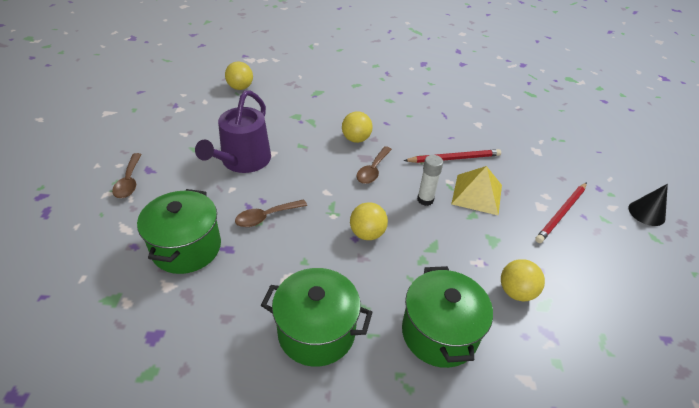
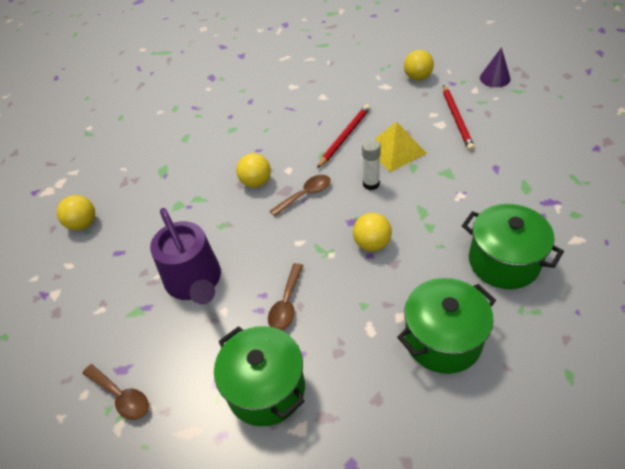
camera: 40 degrees left, 5 degrees up
(373, 170) = (305, 195): brown spoon -> brown spoon turned 105 degrees counterclockwise
(516, 292) = (503, 193): yellow ball -> yellow ball (417, 77)
(646, 213) = (495, 78): black cone -> purple cone

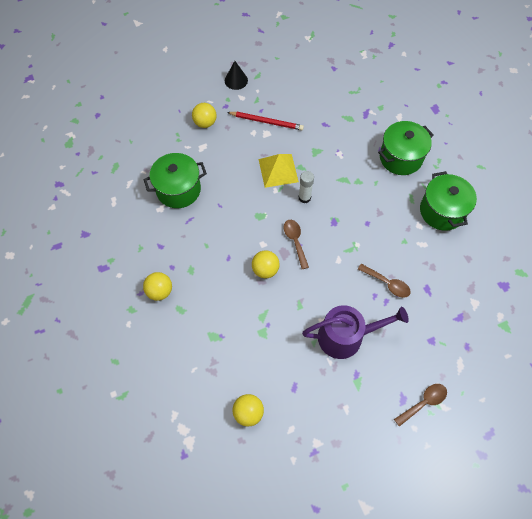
camera: 75 degrees left, 15 degrees up
(266, 389) = (444, 313): green pot -> green pot (178, 190)
(344, 137) = (246, 195): red pencil -> none
(372, 244) = (358, 218): yellow ball -> yellow ball (160, 291)
(495, 78) = (236, 80): purple cone -> black cone

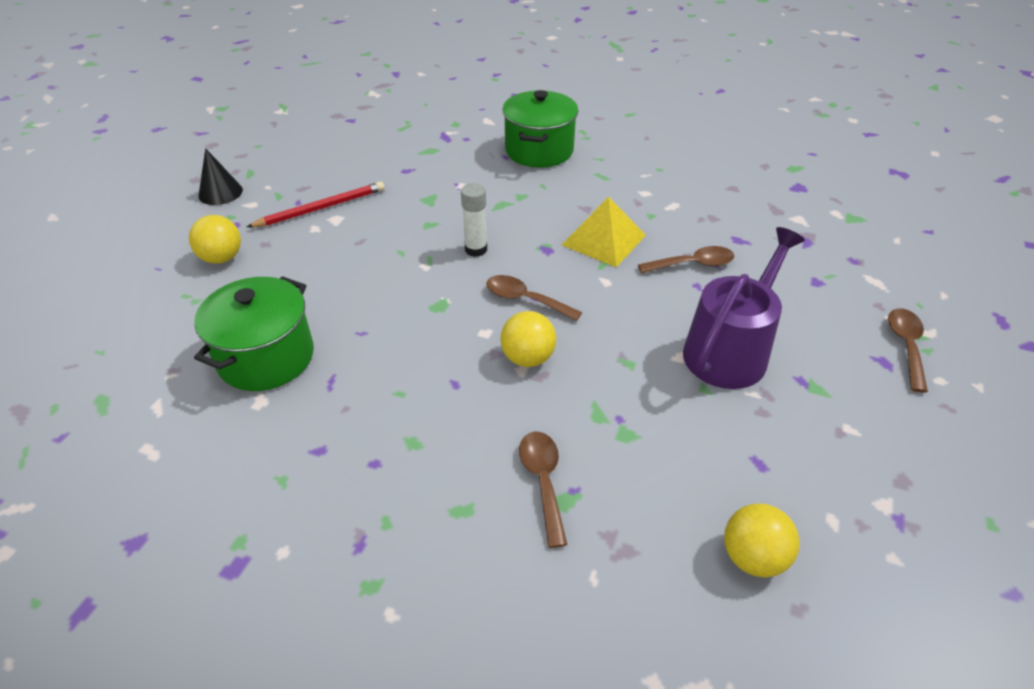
camera: 45 degrees left, 20 degrees down
(160, 291) = (393, 513): yellow ball -> none
(215, 323) = (543, 481): none -> brown spoon
(278, 170) = (402, 244): yellow pyramid -> yellow pyramid (603, 239)
(442, 211) = (648, 167): green pot -> none

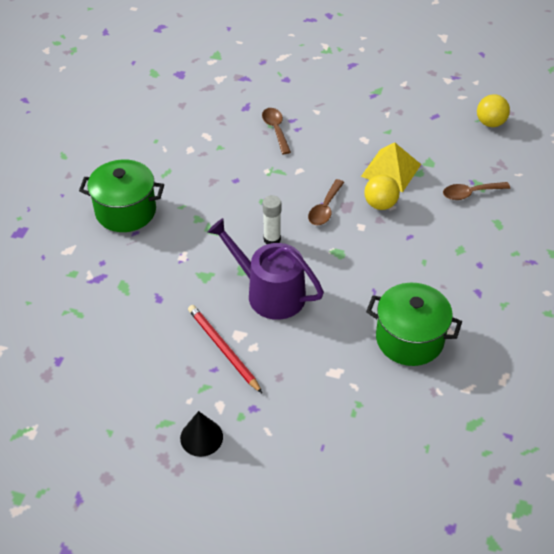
camera: 95 degrees left, 5 degrees up
(222, 258) = (302, 402): yellow ball -> none
(603, 239) = (252, 171): yellow pyramid -> yellow pyramid (391, 170)
(730, 350) = (355, 119): purple watering can -> purple watering can (269, 293)
(906, 346) = (338, 55): brown spoon -> none

